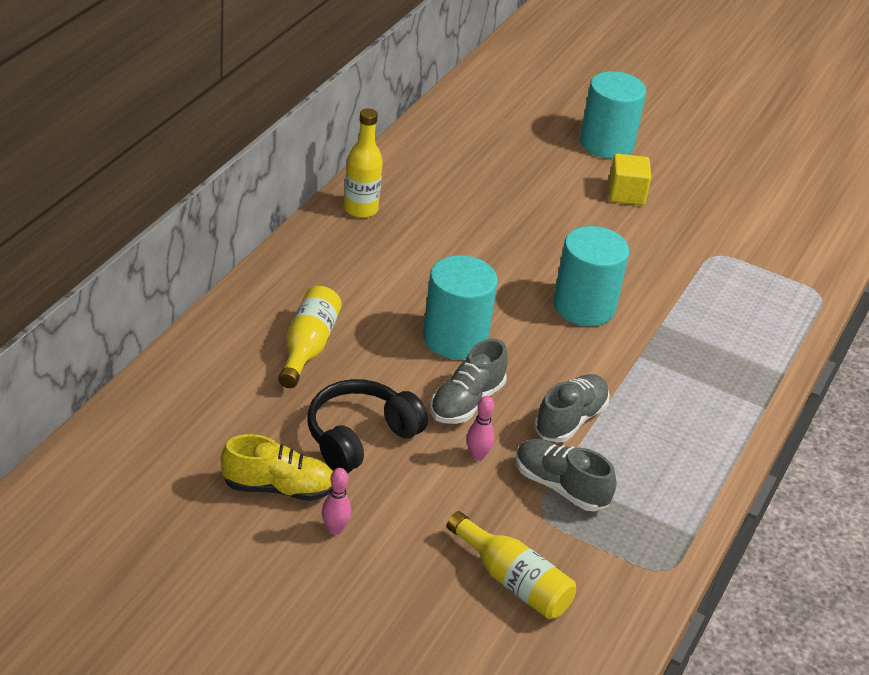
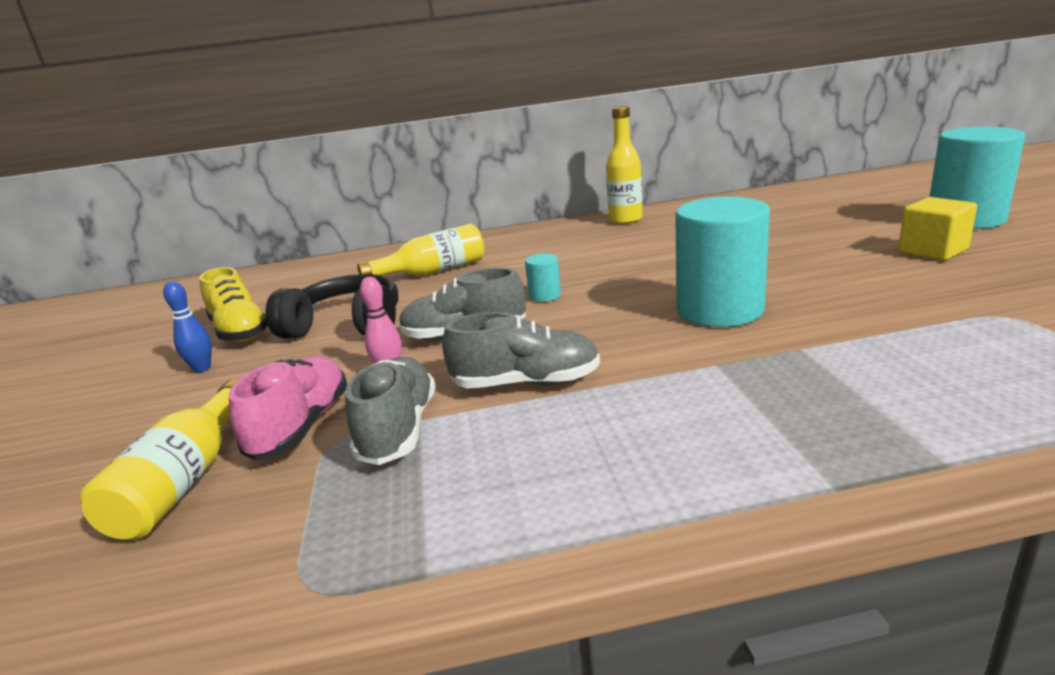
camera: 60 degrees right, 15 degrees down
(335, 529) = (202, 368): pink bowling pin -> blue bowling pin
(455, 338) = (545, 296): turquoise cylinder -> turquoise cylinder, size x0.43
(505, 518) = (302, 426): none -> pink shoe

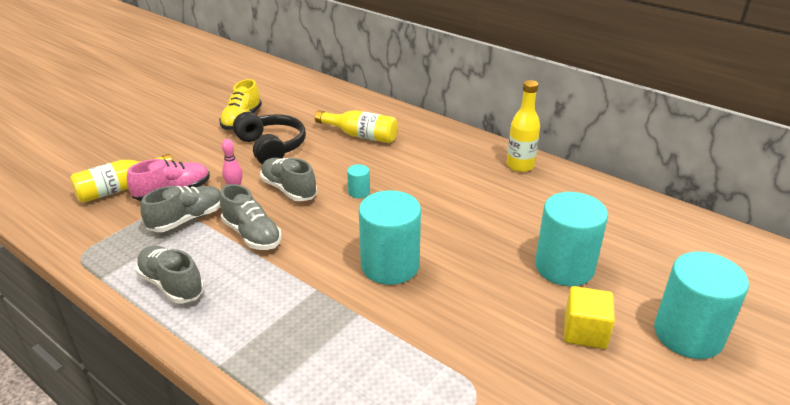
camera: 45 degrees right, 10 degrees up
(202, 368) = (201, 134): blue bowling pin -> none
(558, 487) = (171, 285): none -> grey shoe
(818, 237) = (564, 267): none -> turquoise cylinder

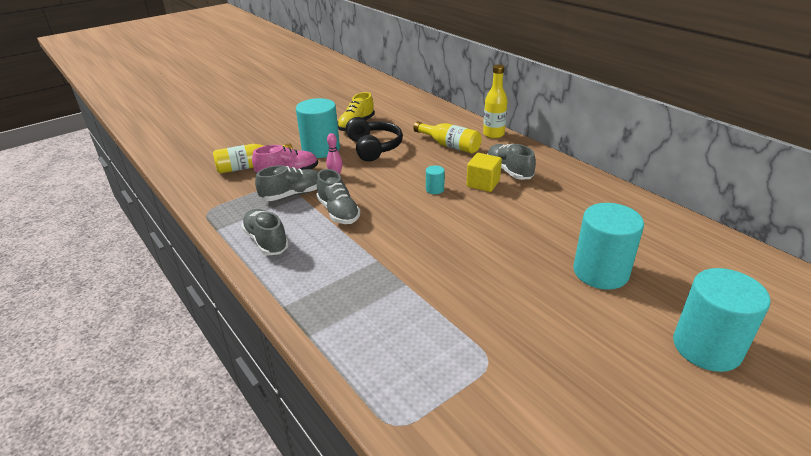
camera: 15 degrees right, 0 degrees up
(289, 190) = (378, 181): grey shoe -> grey shoe (509, 171)
(390, 265) = (443, 250): turquoise cylinder -> turquoise cylinder (321, 149)
(520, 166) = (584, 183): yellow bottle -> yellow bottle (493, 134)
(585, 332) = (604, 329): yellow cube -> yellow cube (483, 183)

